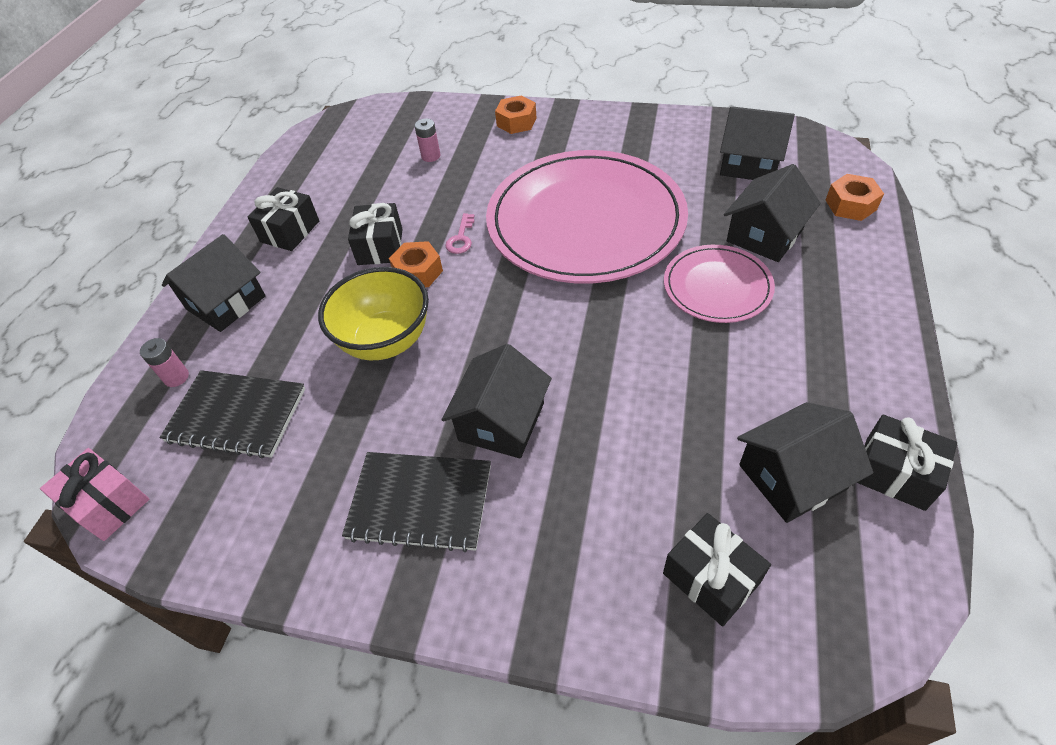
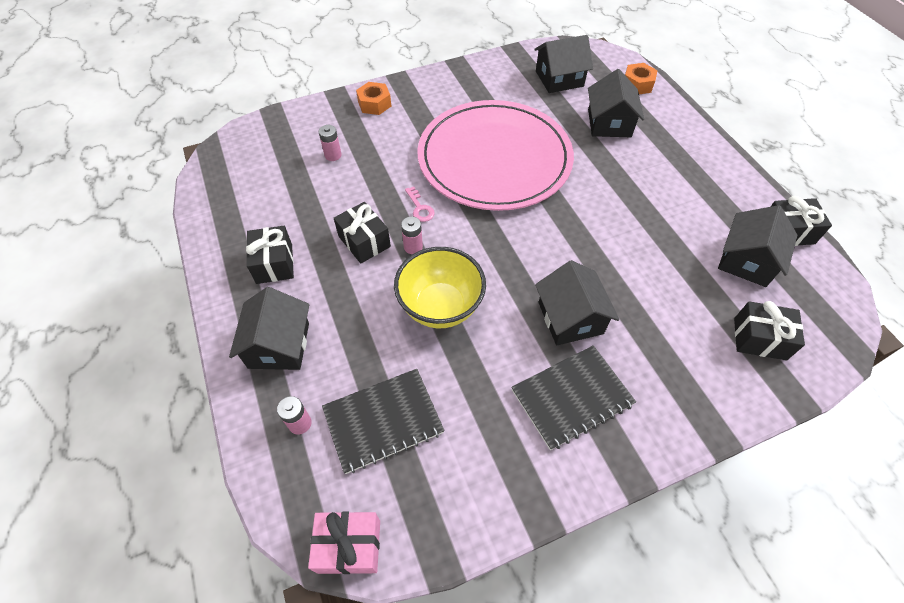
camera: 40 degrees left, 5 degrees up
(418, 272) = (413, 247): orange nut -> pink battery
(717, 286) = (612, 168): pink plate -> none

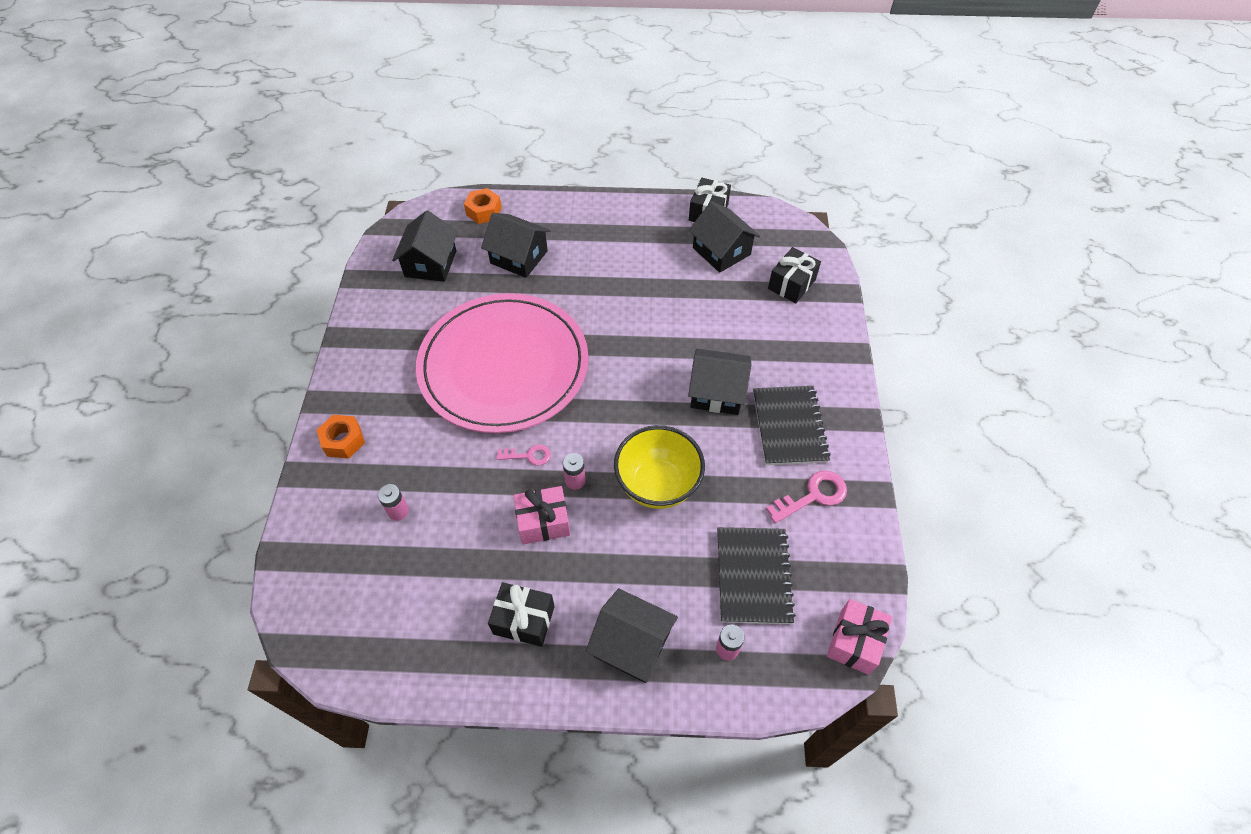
camera: 65 degrees left, 0 degrees up
(364, 241) = (543, 522): black gift -> pink gift
(501, 449) = (813, 495): none -> pink key

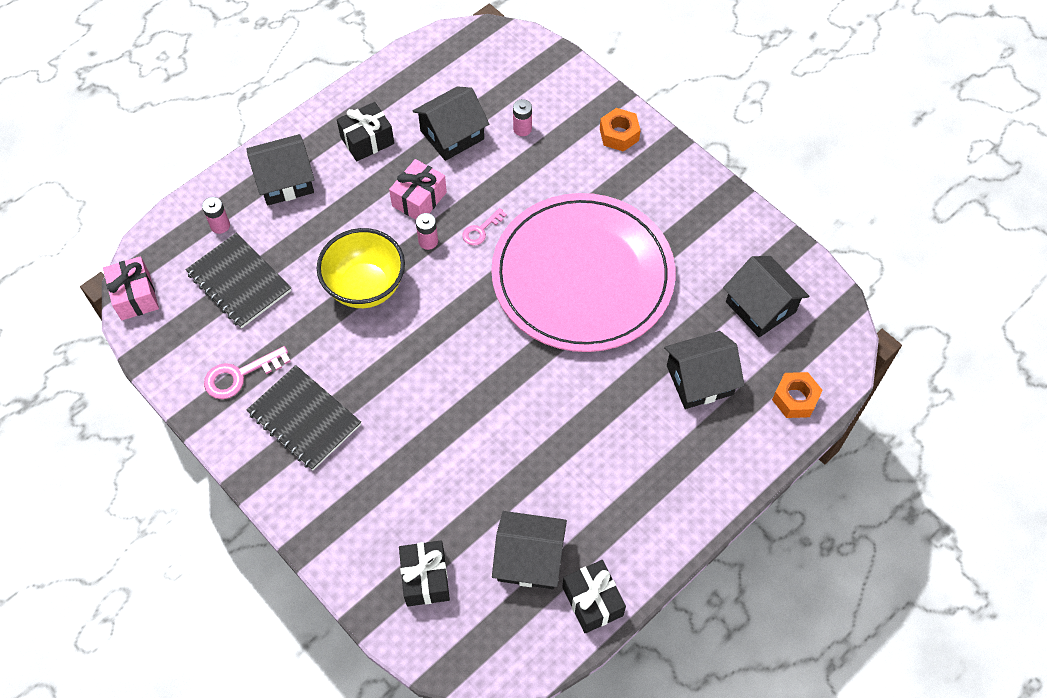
camera: 135 degrees right, 5 degrees up
(717, 392) = (391, 399): black house -> black house (452, 135)
(813, 495) = (240, 375): pink key -> pink key turned 45 degrees clockwise

